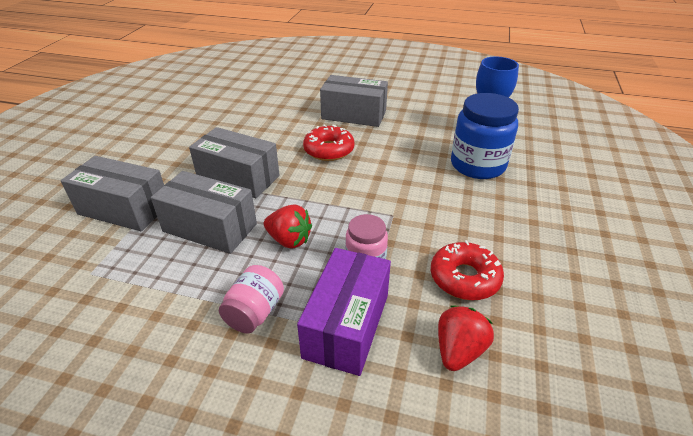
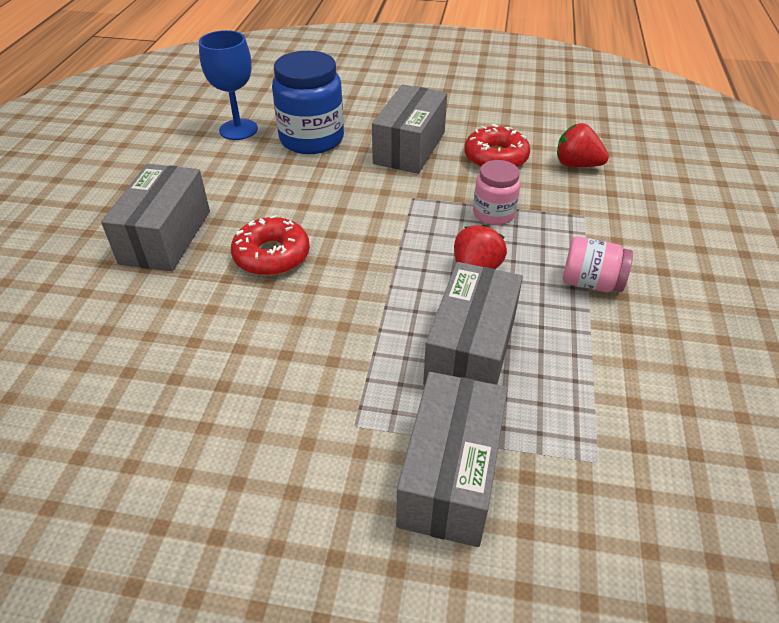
camera: 95 degrees left, 5 degrees up
(238, 177) = (348, 344): grey box -> grey box (409, 147)
(346, 325) = (578, 222): purple box -> none

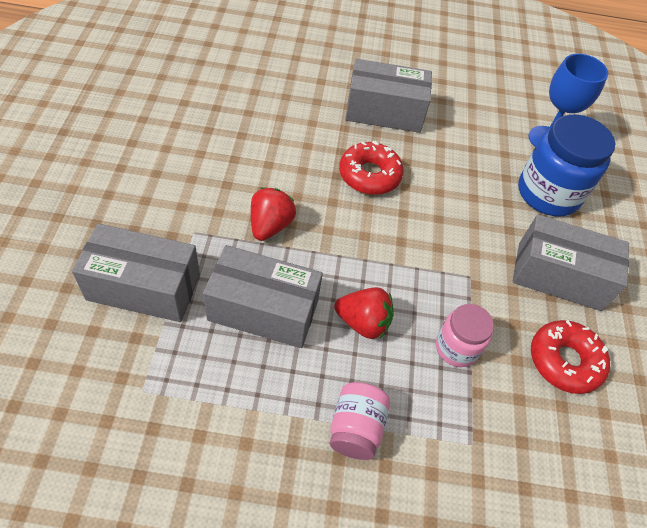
camera: 80 degrees right, 10 degrees up
(576, 165) = (576, 455): red strawberry -> red strawberry (270, 225)

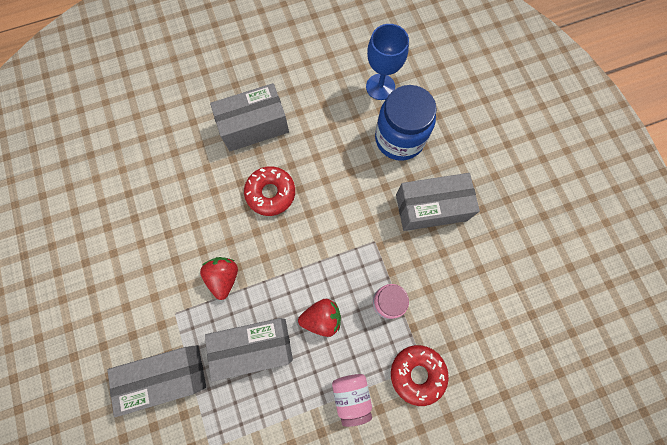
camera: 20 degrees left, 20 degrees up
(564, 361) = (457, 273): red donut -> red donut (417, 374)

